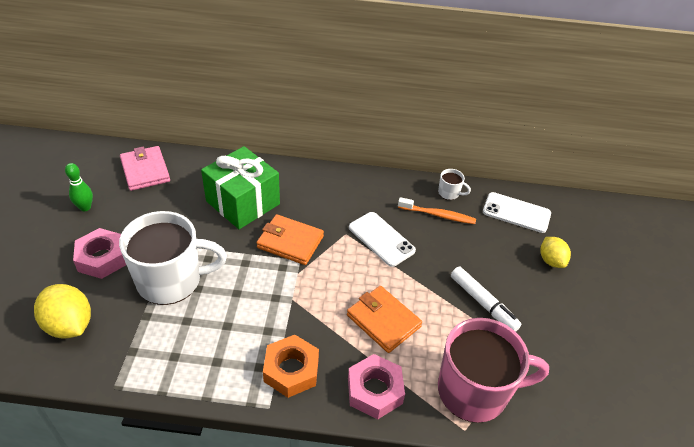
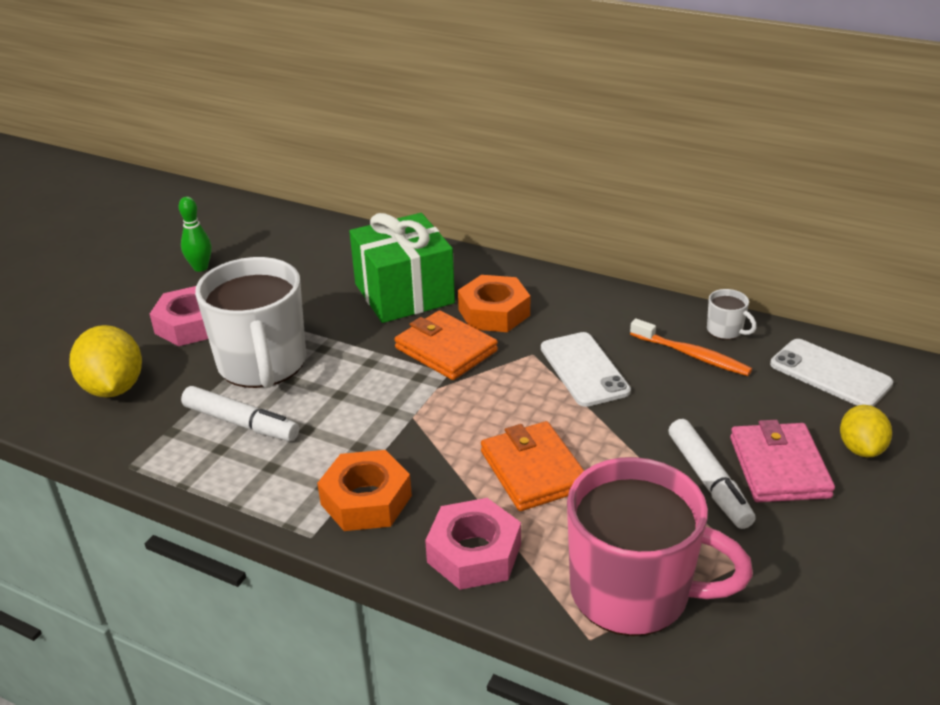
camera: 25 degrees right, 10 degrees down
(145, 170) = (295, 239): pink wallet -> pink wallet (779, 467)
(171, 280) = (262, 364): white mug -> white mug turned 60 degrees clockwise
(179, 332) = (241, 423): none -> white marker
(308, 206) = (494, 312): none -> orange nut

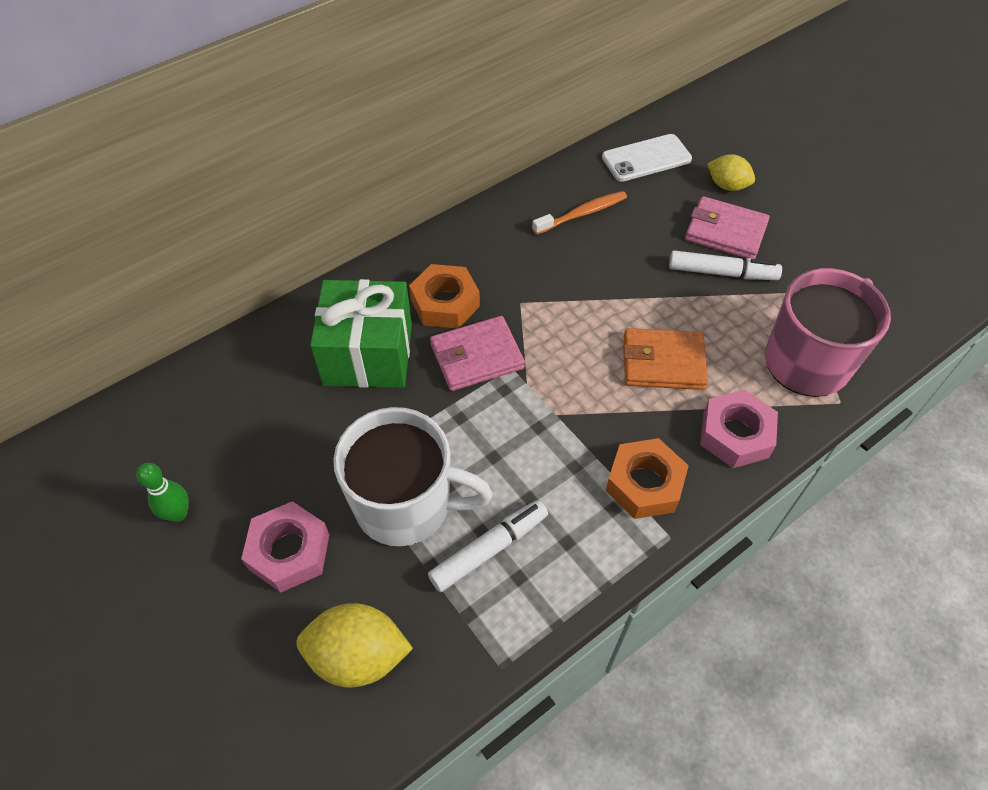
camera: 65 degrees left, 20 degrees up
(446, 349) = (477, 356): orange wallet -> pink wallet
(584, 369) = (561, 281): white phone -> none
(725, 330) = (565, 182): white mug -> none

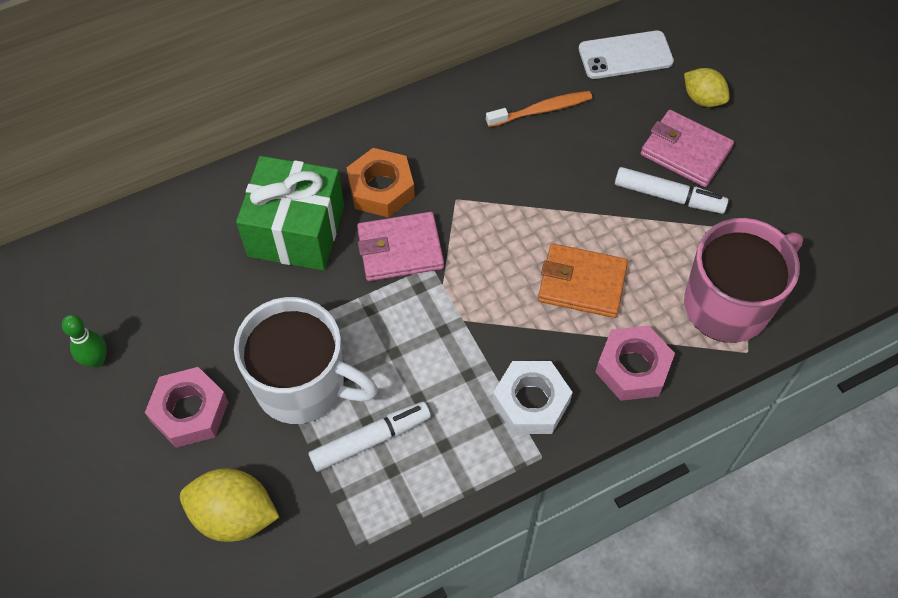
camera: 10 degrees right, 5 degrees up
(644, 484) = (531, 402): orange nut -> white nut

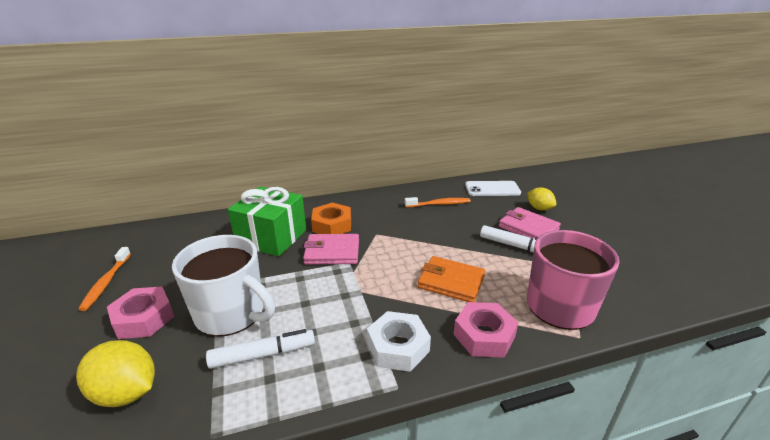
camera: 10 degrees right, 30 degrees down
(96, 360) = (106, 282): green bowling pin -> orange toothbrush

